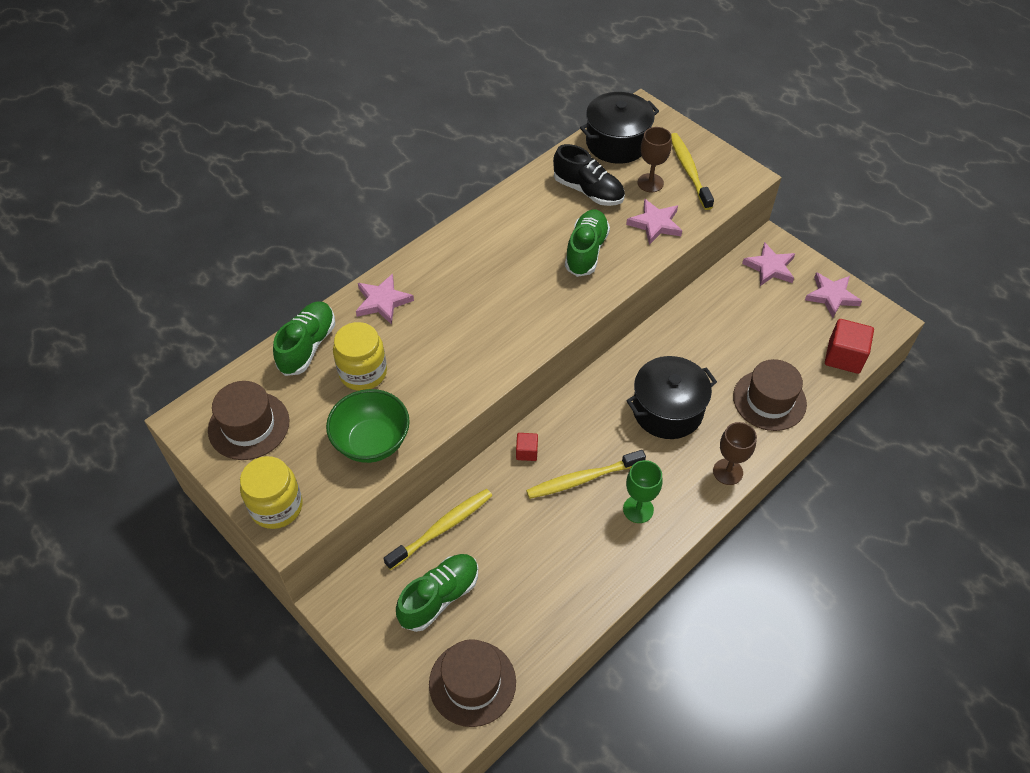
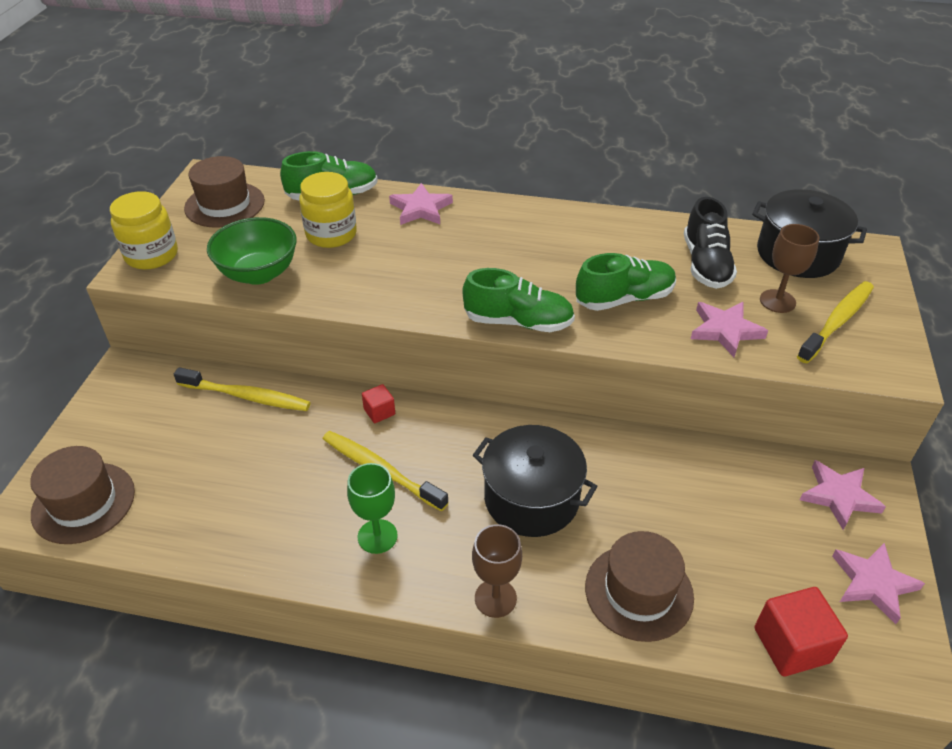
camera: 55 degrees right, 10 degrees down
(439, 597) = (168, 432): green shoe -> green shoe (518, 322)

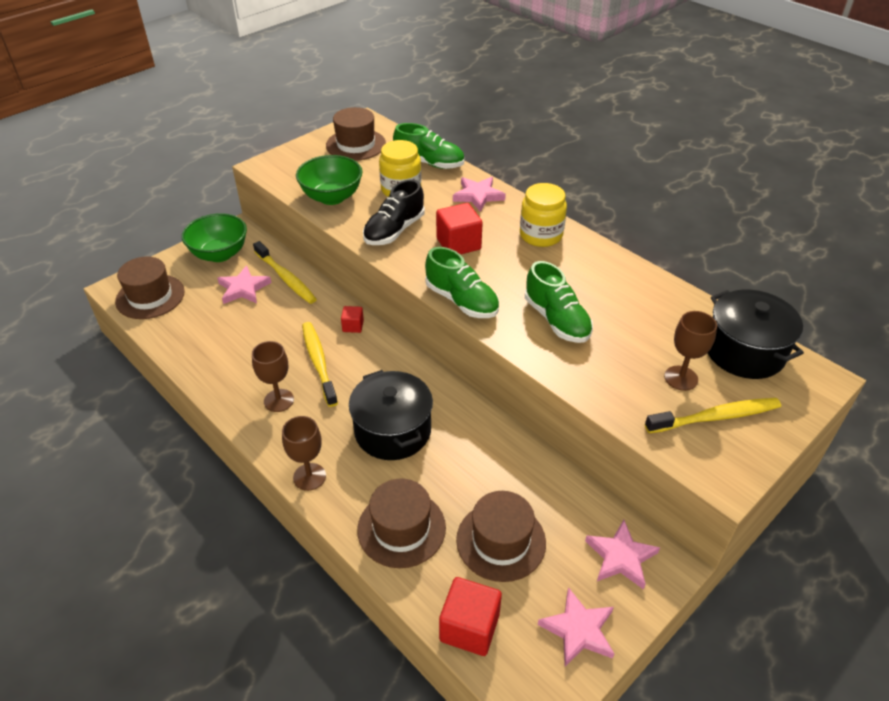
camera: 35 degrees right, 0 degrees up
(130, 407) = (220, 254): none -> green bowl
(151, 255) = (284, 160): yellow jar -> yellow jar (541, 235)
(377, 536) = (279, 400): green goblet -> brown goblet
(453, 266) = (458, 244): none -> red cube
(624, 299) = (556, 320): green shoe -> green shoe turned 45 degrees clockwise
(705, 264) = (652, 324): black shoe -> black shoe (394, 231)
(725, 330) = (610, 378): pink star -> pink star (243, 288)
(735, 545) = (501, 541): none -> brown hat

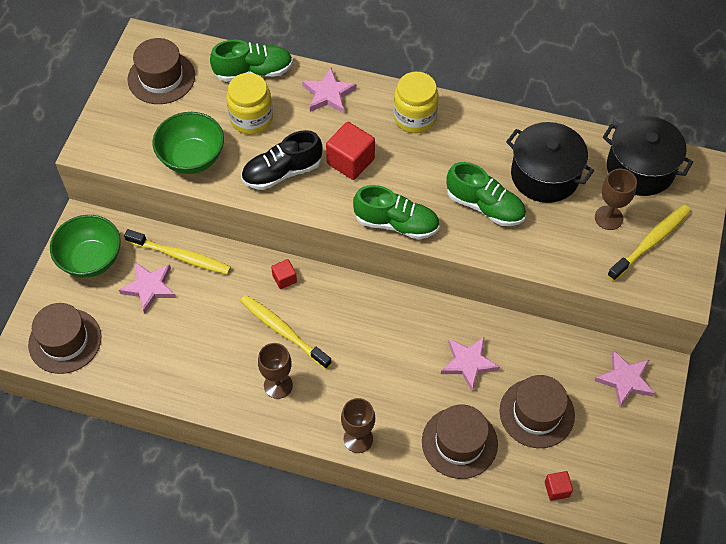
camera: 30 degrees left, 15 degrees up
(393, 431) = (393, 364): black pot -> black pot (545, 175)
(394, 231) = (282, 172): black shoe -> black shoe turned 60 degrees clockwise
(469, 627) = (557, 489): red cube -> red cube, size x0.54
(578, 630) = (628, 450): pink star -> pink star (468, 363)

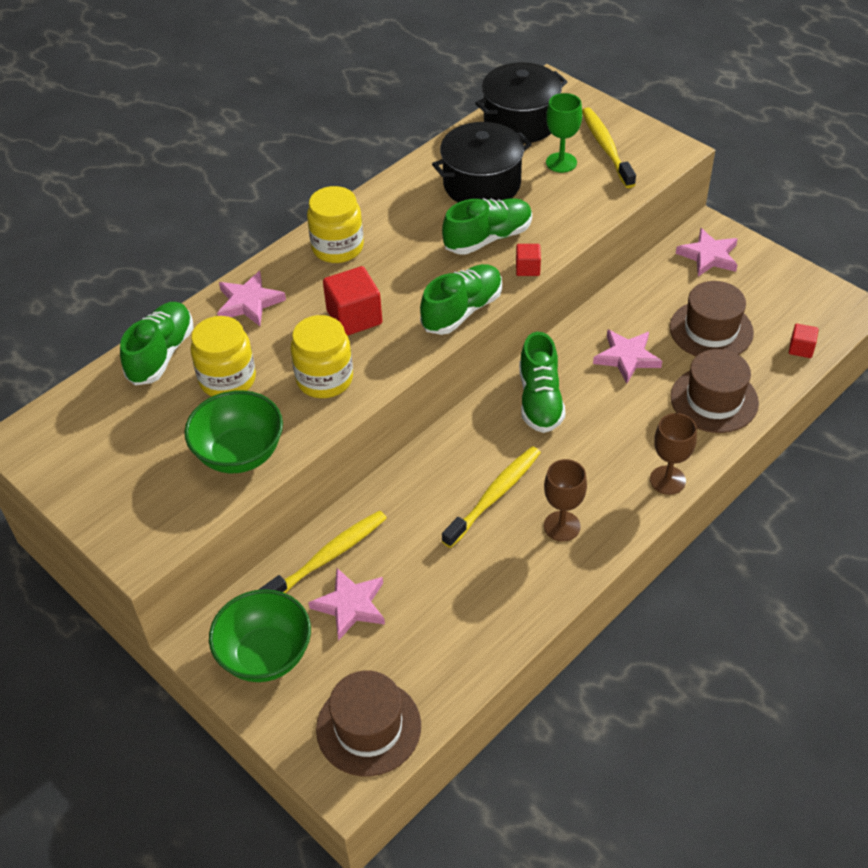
camera: 60 degrees left, 10 degrees down
(161, 78) = (93, 442): brown hat -> none
(282, 172) = (324, 379): black shoe -> yellow jar
(283, 331) = (494, 496): yellow toothbrush -> yellow toothbrush turned 150 degrees clockwise
(284, 279) = (426, 469): red cube -> red cube (527, 268)
(389, 322) = (540, 400): none -> green shoe
(608, 218) = (561, 162): brown goblet -> green goblet

